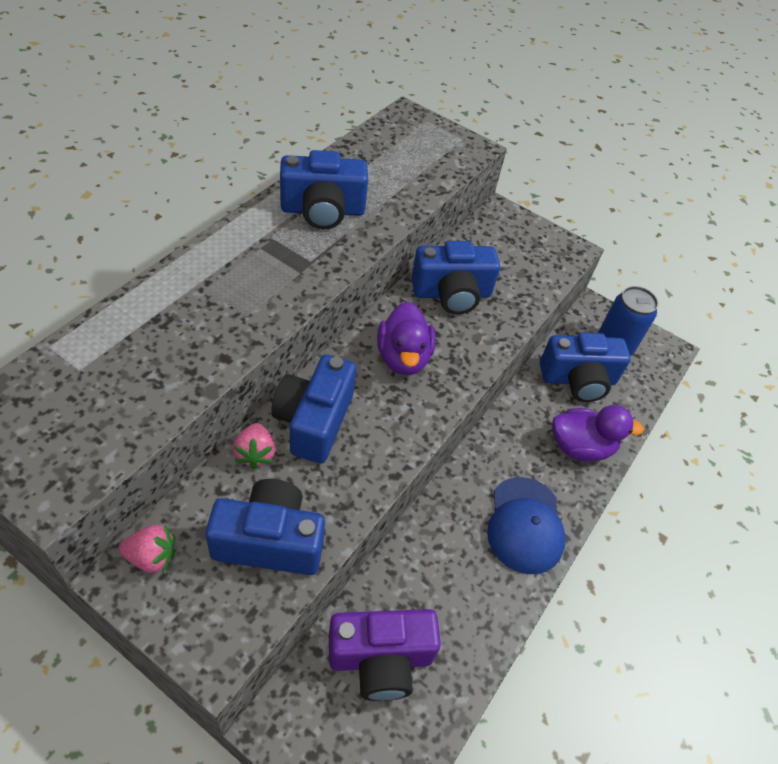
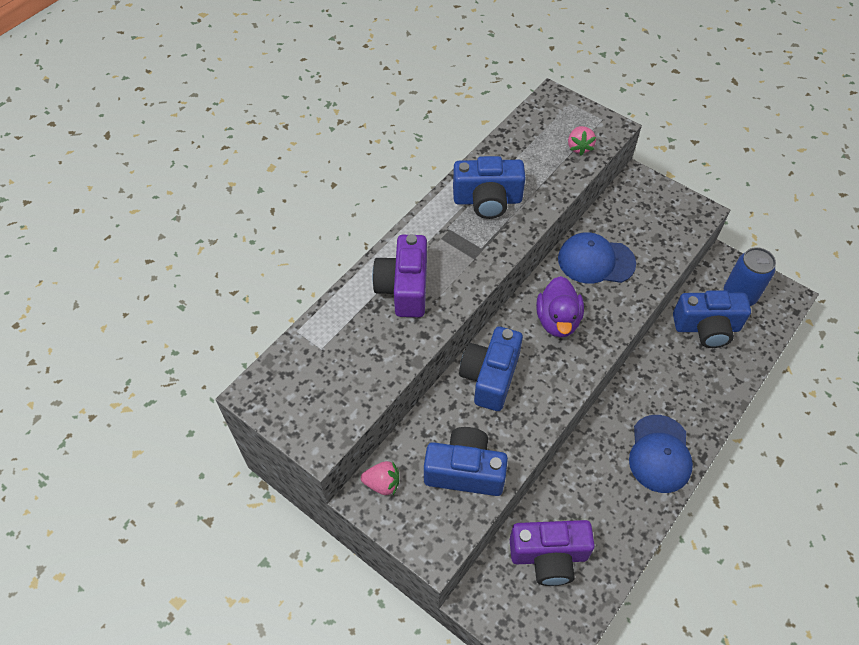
camera: 10 degrees right, 5 degrees up
(205, 301) = (404, 288): none -> purple camera
(255, 454) = (448, 404): pink strawberry -> pink strawberry (579, 147)
(451, 294) = (596, 261): blue camera -> blue cap
(580, 447) = (707, 387): purple duck -> none

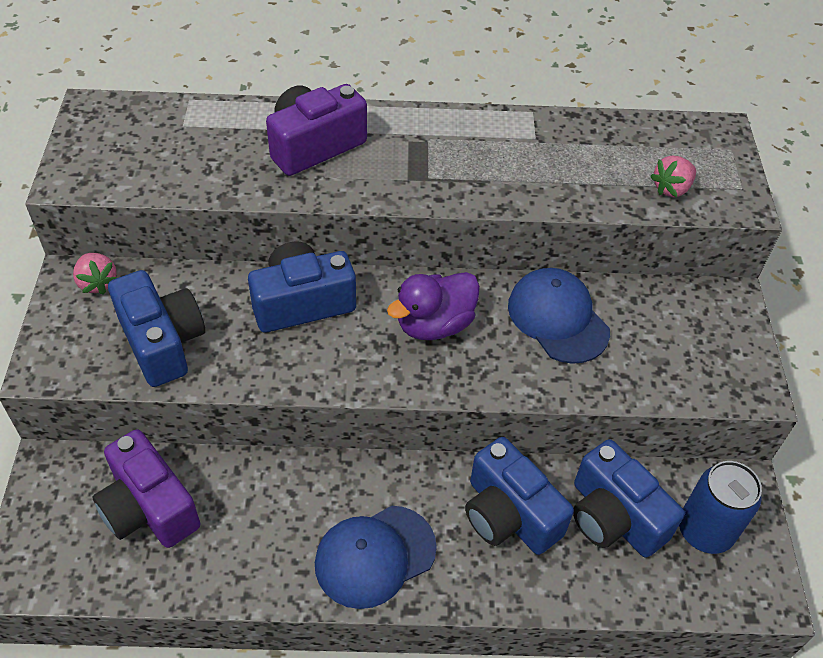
camera: 50 degrees right, 5 degrees down
(487, 200) = (501, 151): blue camera -> blue camera (509, 514)

